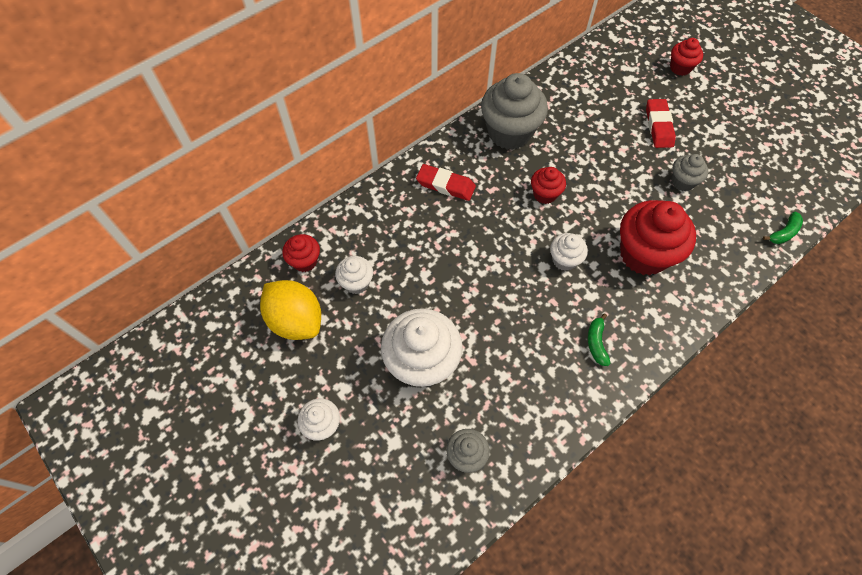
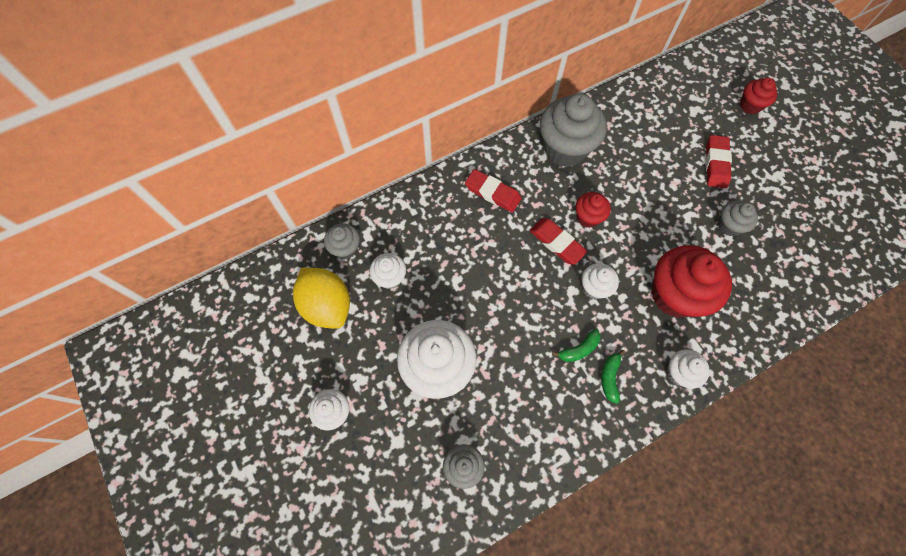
camera: 10 degrees right, 5 degrees up
(305, 261) = (345, 248): red cupcake -> grey cupcake
(519, 223) = (557, 243): none -> red eraser
(663, 327) = (679, 373): none -> white cupcake
(783, 233) = (822, 295): green banana -> green banana (579, 349)

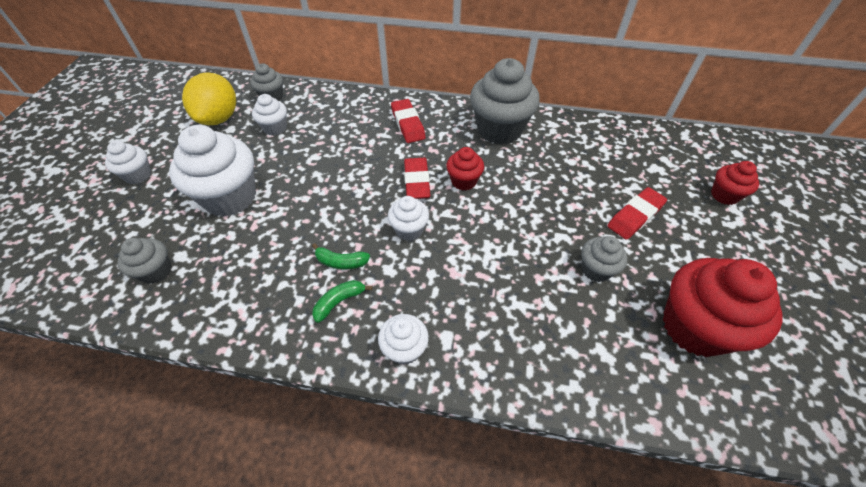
camera: 40 degrees right, 15 degrees down
(674, 294) = (475, 284): red cupcake -> red cupcake (694, 327)

